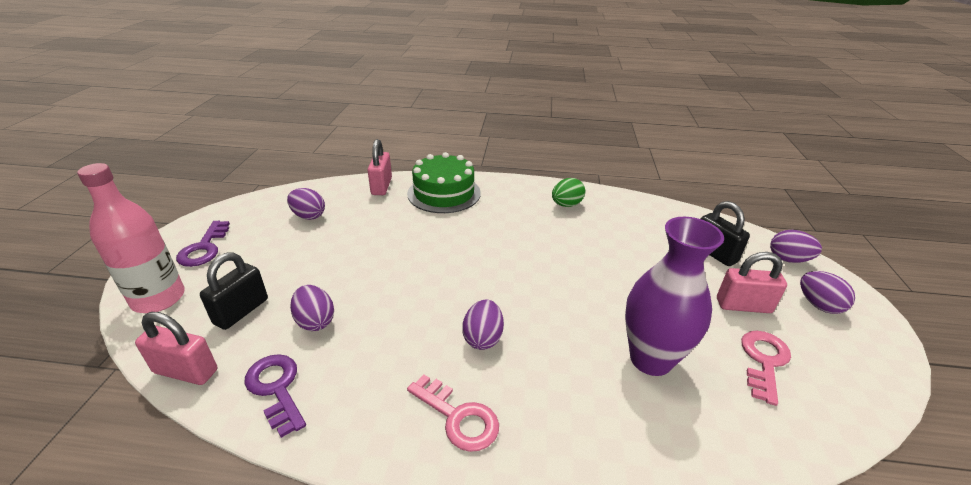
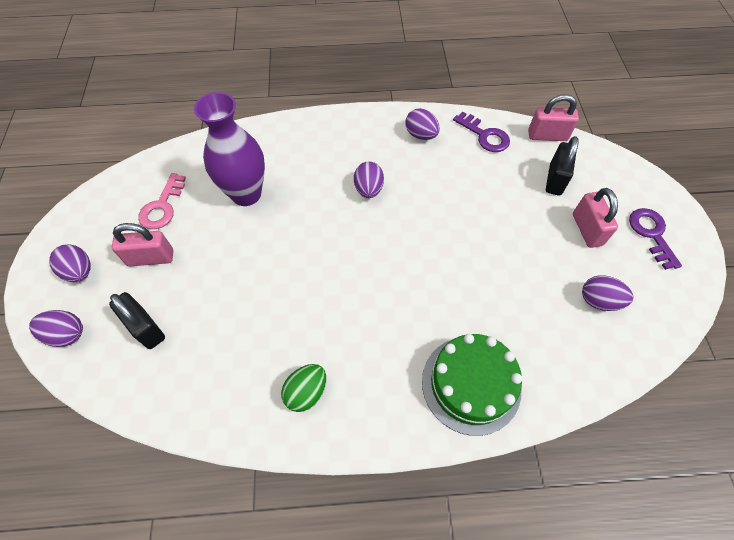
camera: 170 degrees right, 25 degrees up
(158, 298) = (625, 179): pink bottle -> none
(315, 321) = (495, 181): purple egg -> purple egg (421, 135)
(381, 186) = (558, 382): pink padlock -> pink padlock (587, 229)
(458, 417) = (370, 138): pink key -> none

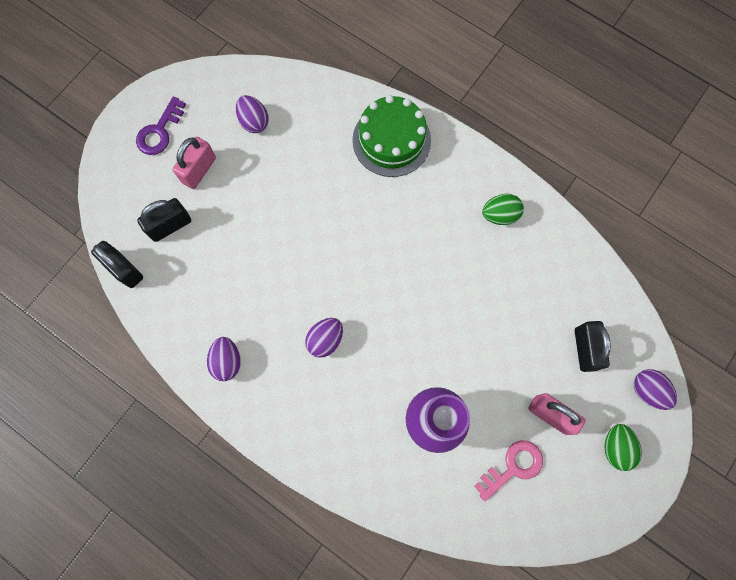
camera: 140 degrees left, 15 degrees up
(79, 271) = (615, 447): purple egg -> green egg
(485, 135) = (174, 313): purple key -> none
(547, 136) = (124, 269): pink padlock -> black padlock

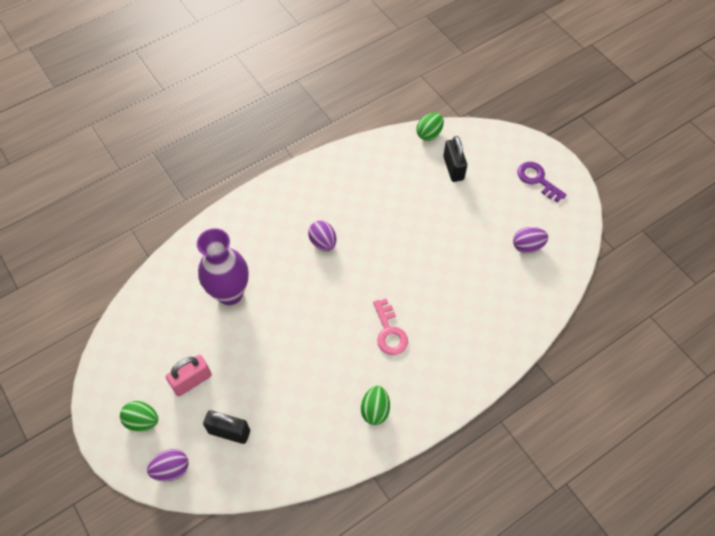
camera: 110 degrees right, 15 degrees down
(124, 269) = (429, 134): black padlock -> green egg
(199, 170) = (494, 197): pink padlock -> none
(227, 361) = (334, 177): purple egg -> none
(391, 140) = (477, 346): green cake -> none
(513, 467) = (169, 337): pink key -> pink key (389, 332)

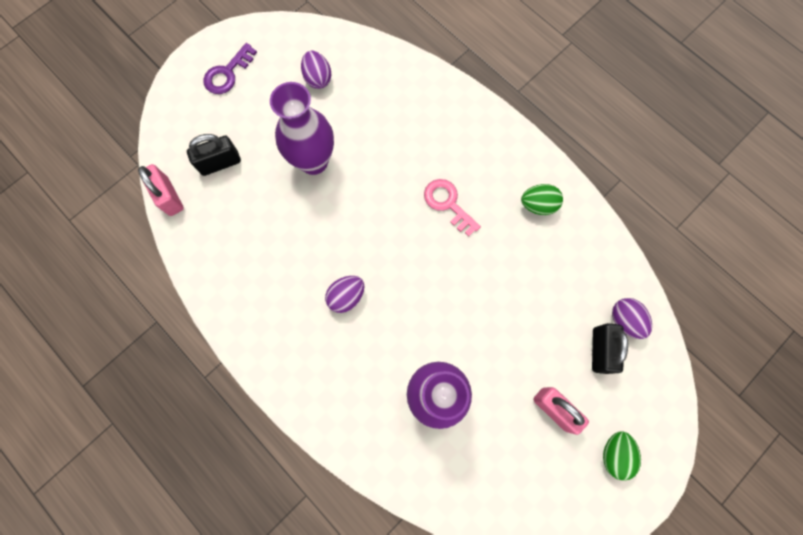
camera: 100 degrees left, 15 degrees up
(171, 469) = (656, 403): purple egg -> purple egg (625, 320)
(389, 332) = (448, 204): pink key -> pink key turned 105 degrees counterclockwise
(429, 134) = (169, 197): green egg -> pink padlock
(446, 233) = (313, 161): none -> purple vase

